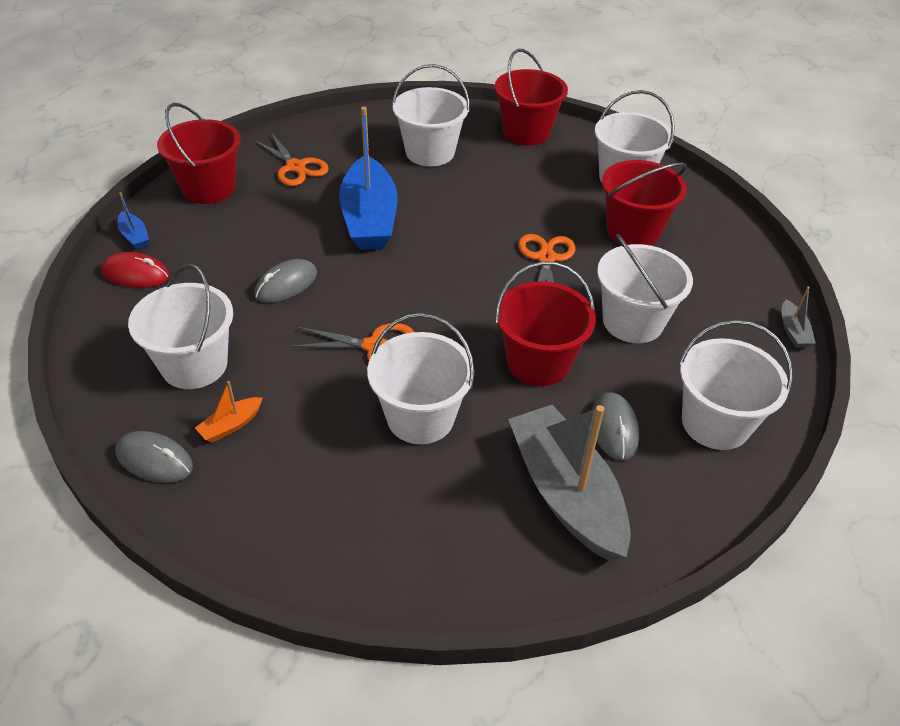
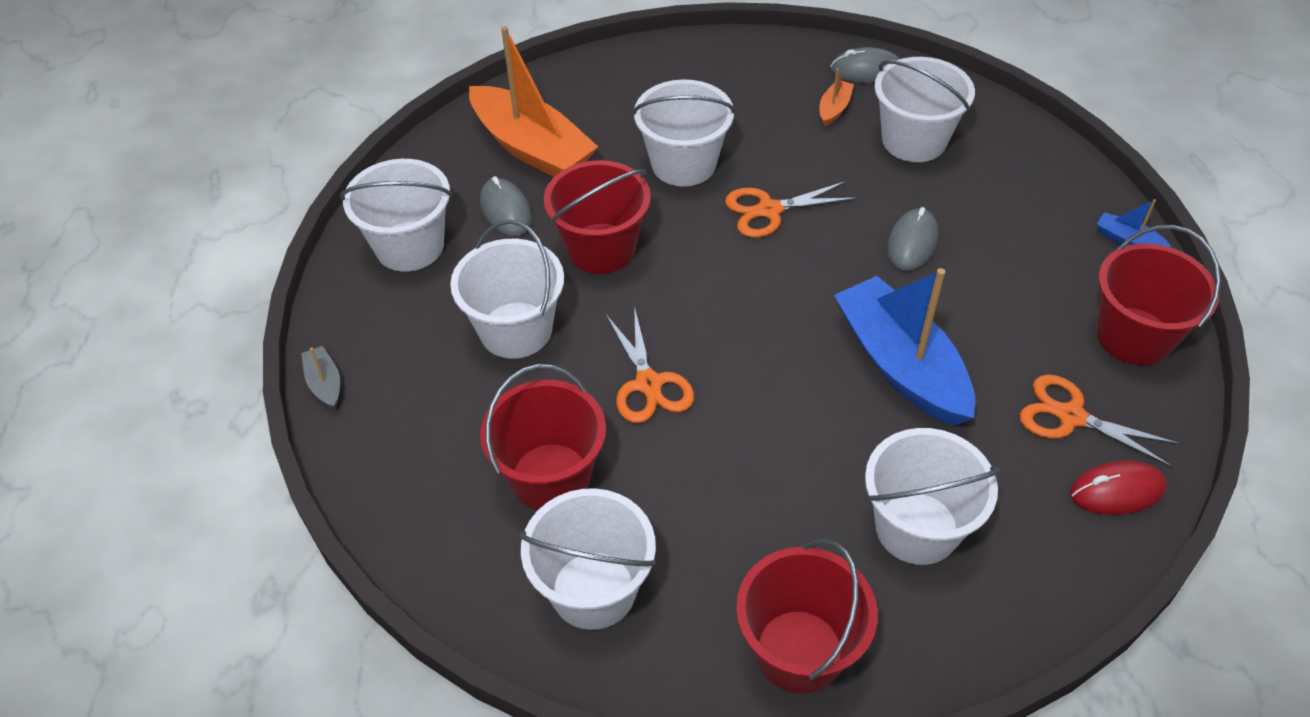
camera: 160 degrees right, 5 degrees up
(135, 274) = (1069, 200): red mouse -> red mouse (1117, 491)
(566, 493) = (532, 148): grey boat -> orange boat

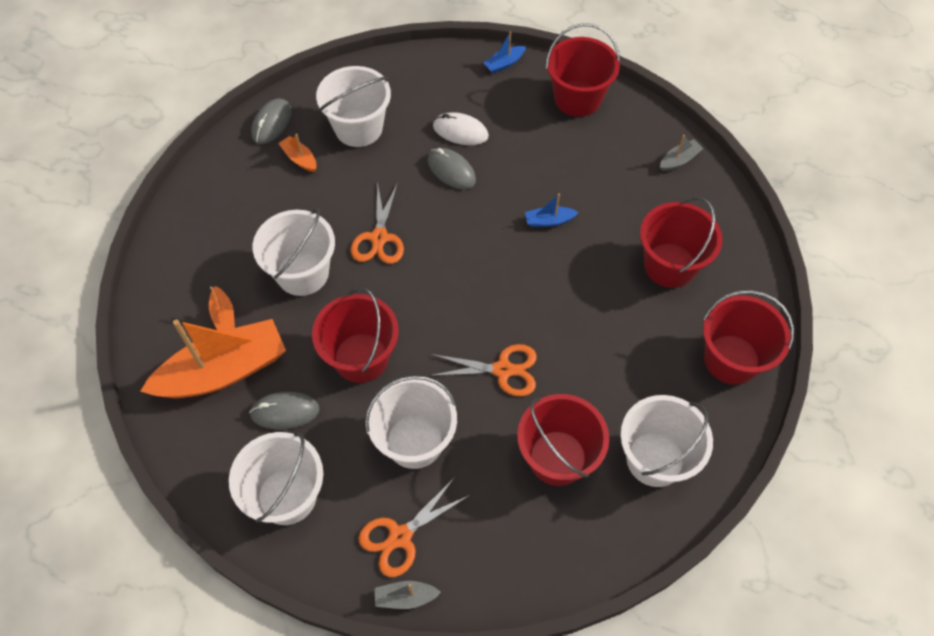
camera: 70 degrees left, 10 degrees up
(597, 124) = (223, 316): none -> orange boat
(901, 365) = (549, 221): blue boat -> blue boat, size x0.41
(916, 528) = (670, 265): white bucket -> red bucket
(979, 232) = (460, 131): none -> white mouse
(1071, 416) = (621, 156): orange scissors -> orange scissors (400, 537)
(1117, 491) = (679, 160): red mouse -> grey boat

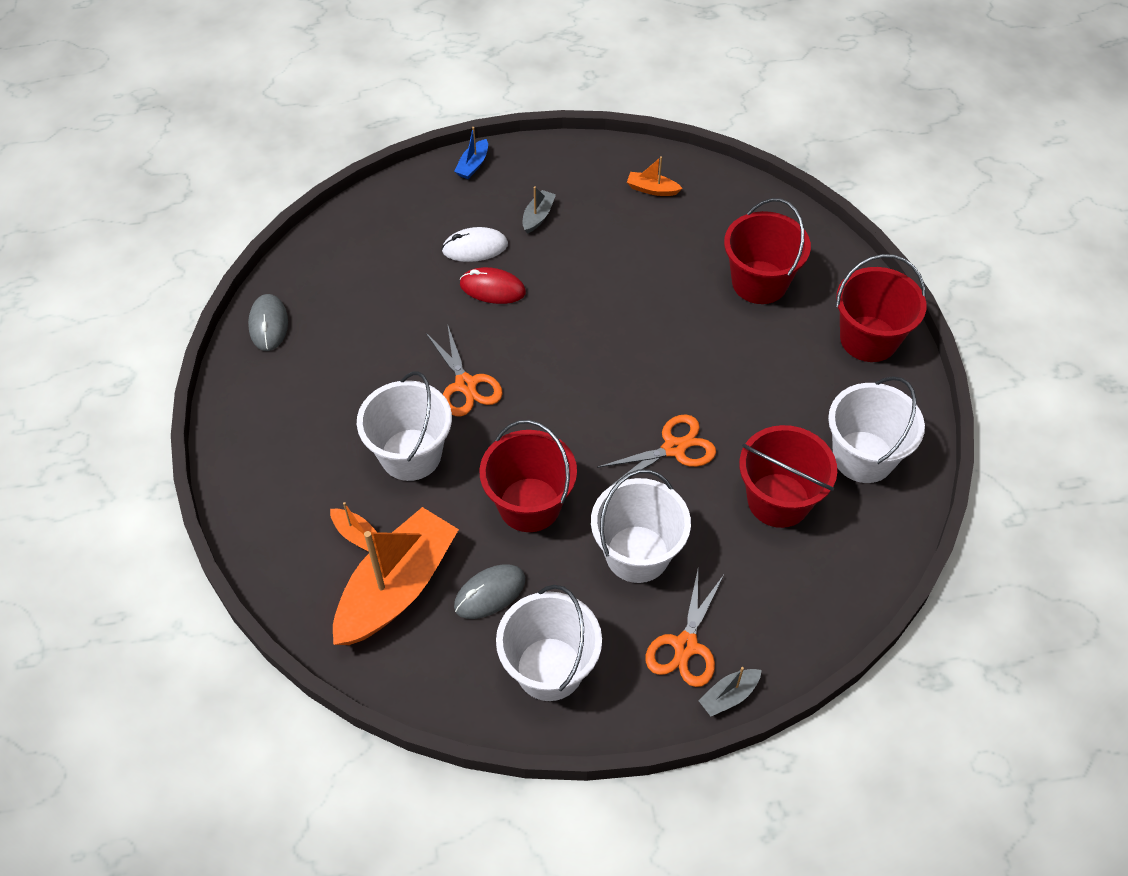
camera: 30 degrees left, 5 degrees down
(299, 159) = (325, 346): orange boat -> orange boat (652, 189)
(358, 128) = (367, 289): white bucket -> none
(451, 170) = (492, 288): grey mouse -> red mouse
(549, 221) = (621, 293): blue boat -> none
(577, 98) = (568, 168): red bucket -> none
(679, 160) = (702, 185): grey boat -> grey boat (538, 216)

